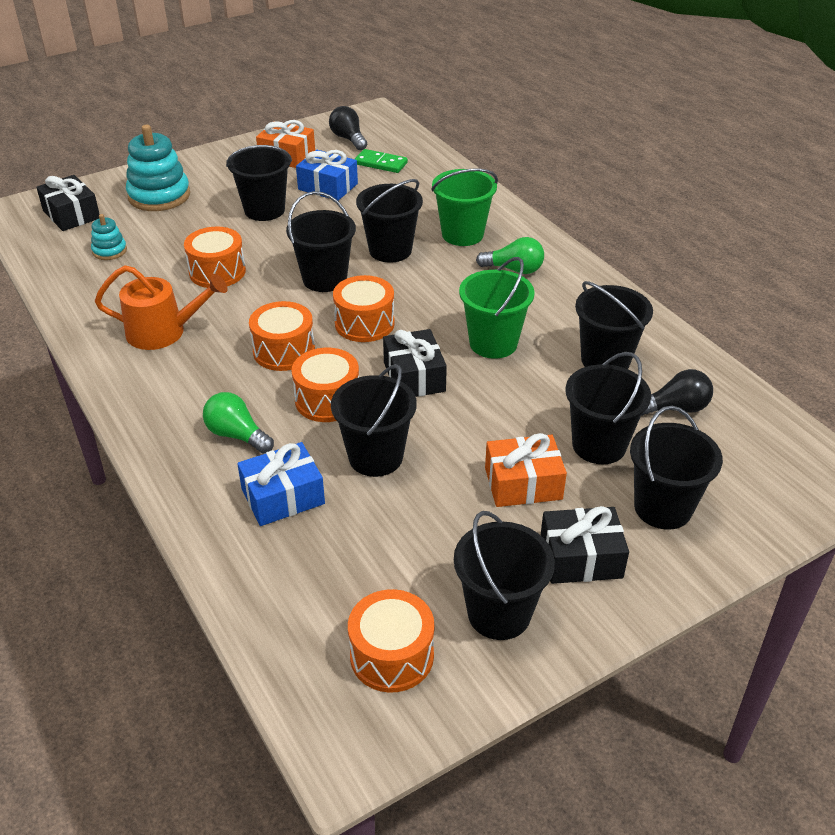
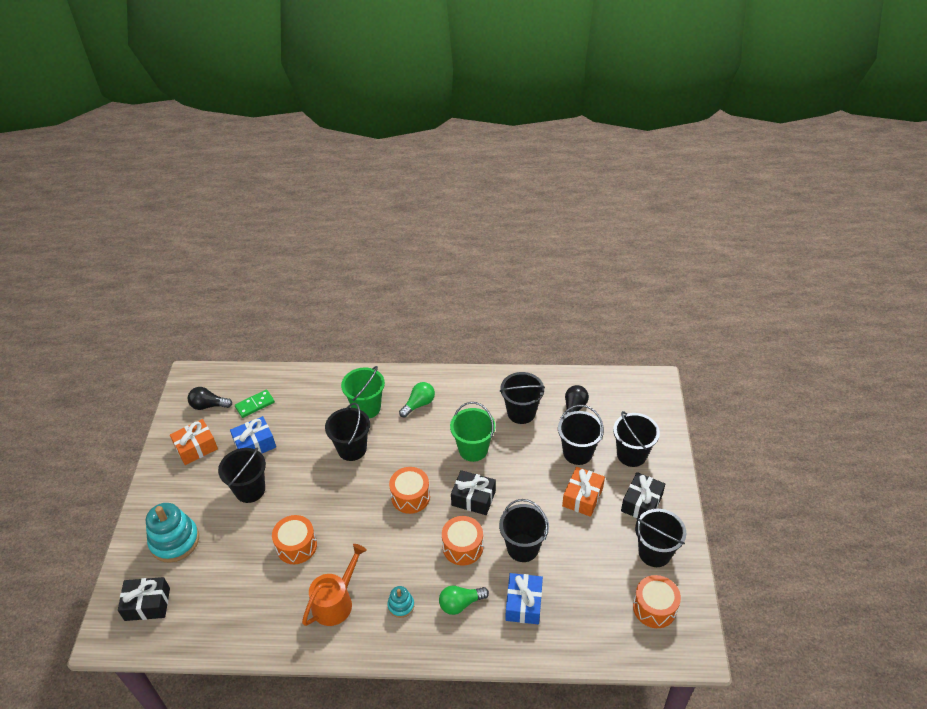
camera: 55 degrees left, 5 degrees up
(109, 251) = (217, 597): turquoise stacking toy -> turquoise stacking toy (401, 605)
(284, 351) = (404, 547): orange drum -> none
(324, 279) = (352, 494): black bucket -> none

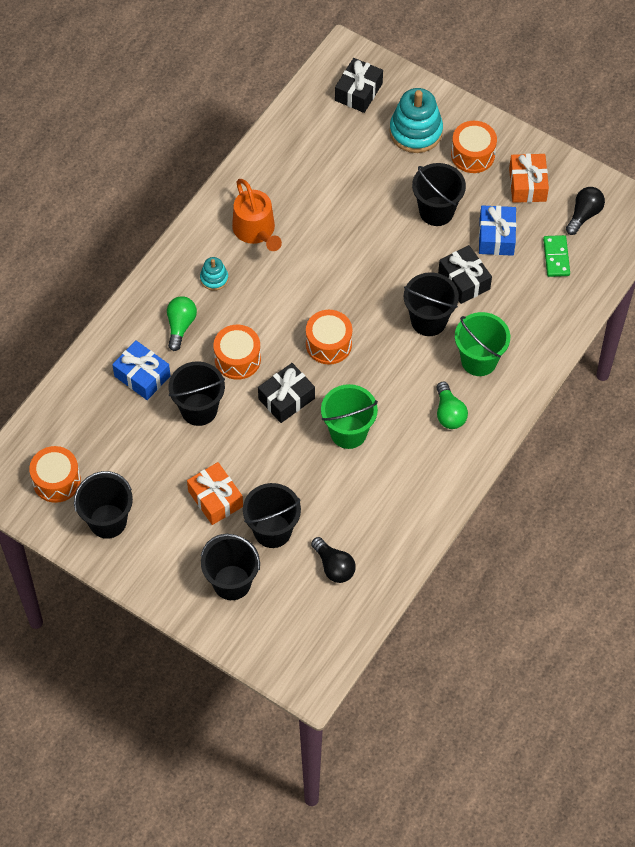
camera: 120 degrees right, 15 degrees up
(296, 546) = (339, 224): orange drum -> orange drum (473, 154)
(521, 412) = (366, 509): black bucket -> none
(641, 503) = (168, 549): black gift -> black gift (464, 281)

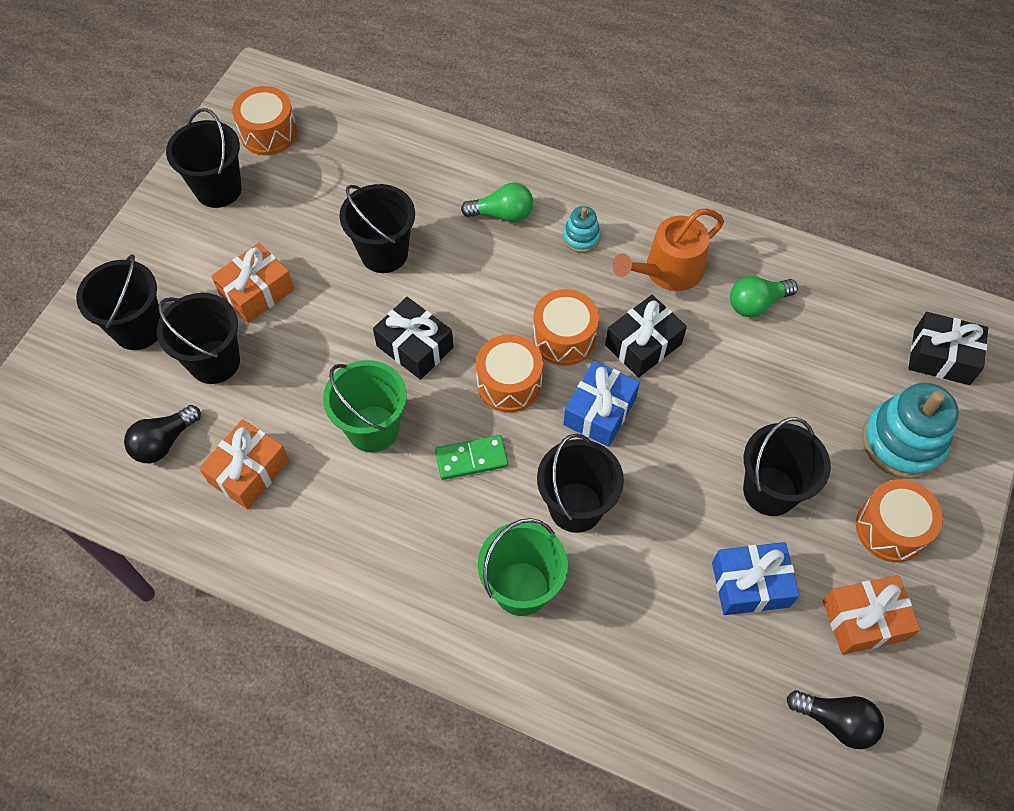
camera: 80 degrees right, 0 degrees up
(142, 376) = (422, 188): blue gift -> blue gift (599, 411)
(237, 359) = (465, 282): orange drum -> orange drum (564, 338)
(367, 512) = (249, 471): none -> orange gift
(449, 413) = (422, 558): green light bulb -> green light bulb (756, 304)
(464, 281) = (657, 547): black gift -> black gift (643, 344)
(556, 257) = (739, 684): green domino -> green domino (471, 458)

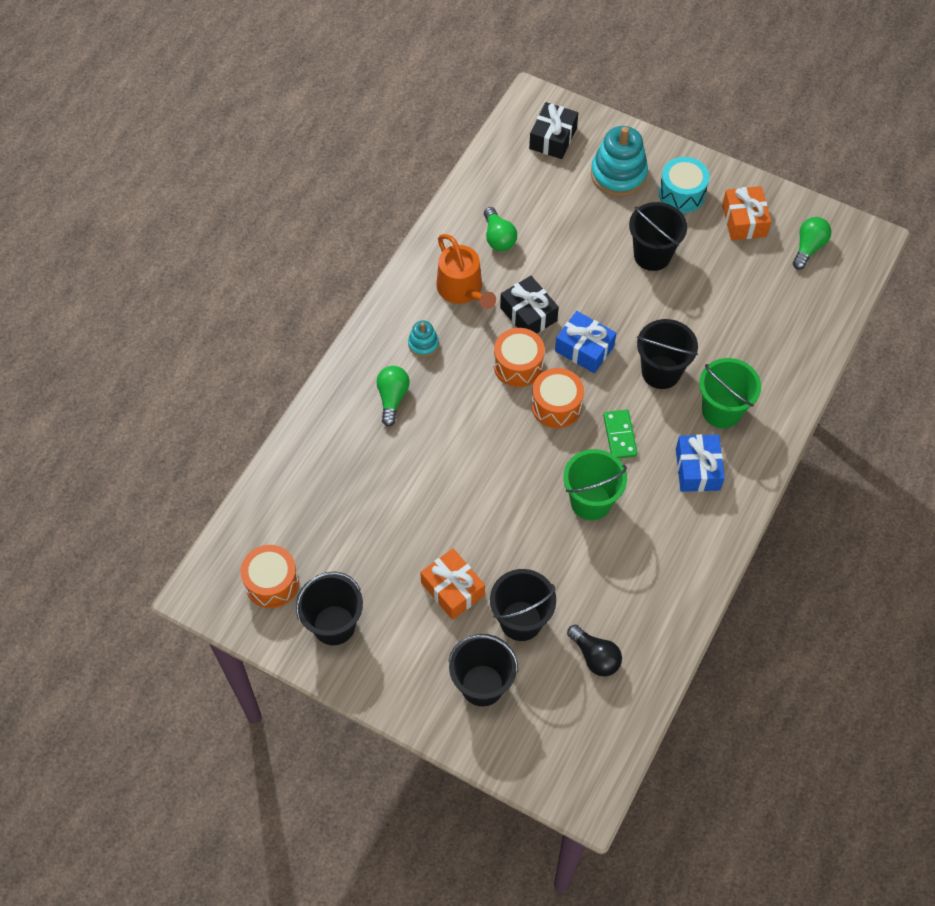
camera: 85 degrees left, 0 degrees up
(249, 471) = (624, 591): orange gift -> none
(384, 253) = (423, 489): black bucket -> none
(415, 346) = (518, 469): black gift -> none
(750, 584) = (719, 277): blue gift -> blue gift (697, 469)
(836, 721) = (808, 247): black light bulb -> green light bulb
(891, 529) = (681, 194): orange drum -> turquoise drum

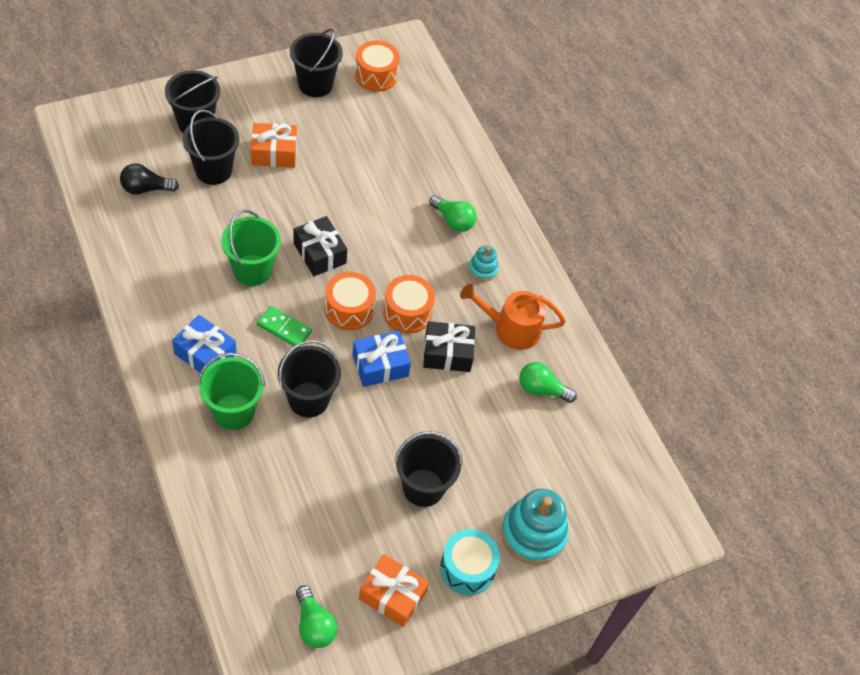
camera: 120 degrees right, 5 degrees down
(553, 138) = (618, 514): black gift -> black gift (320, 253)

